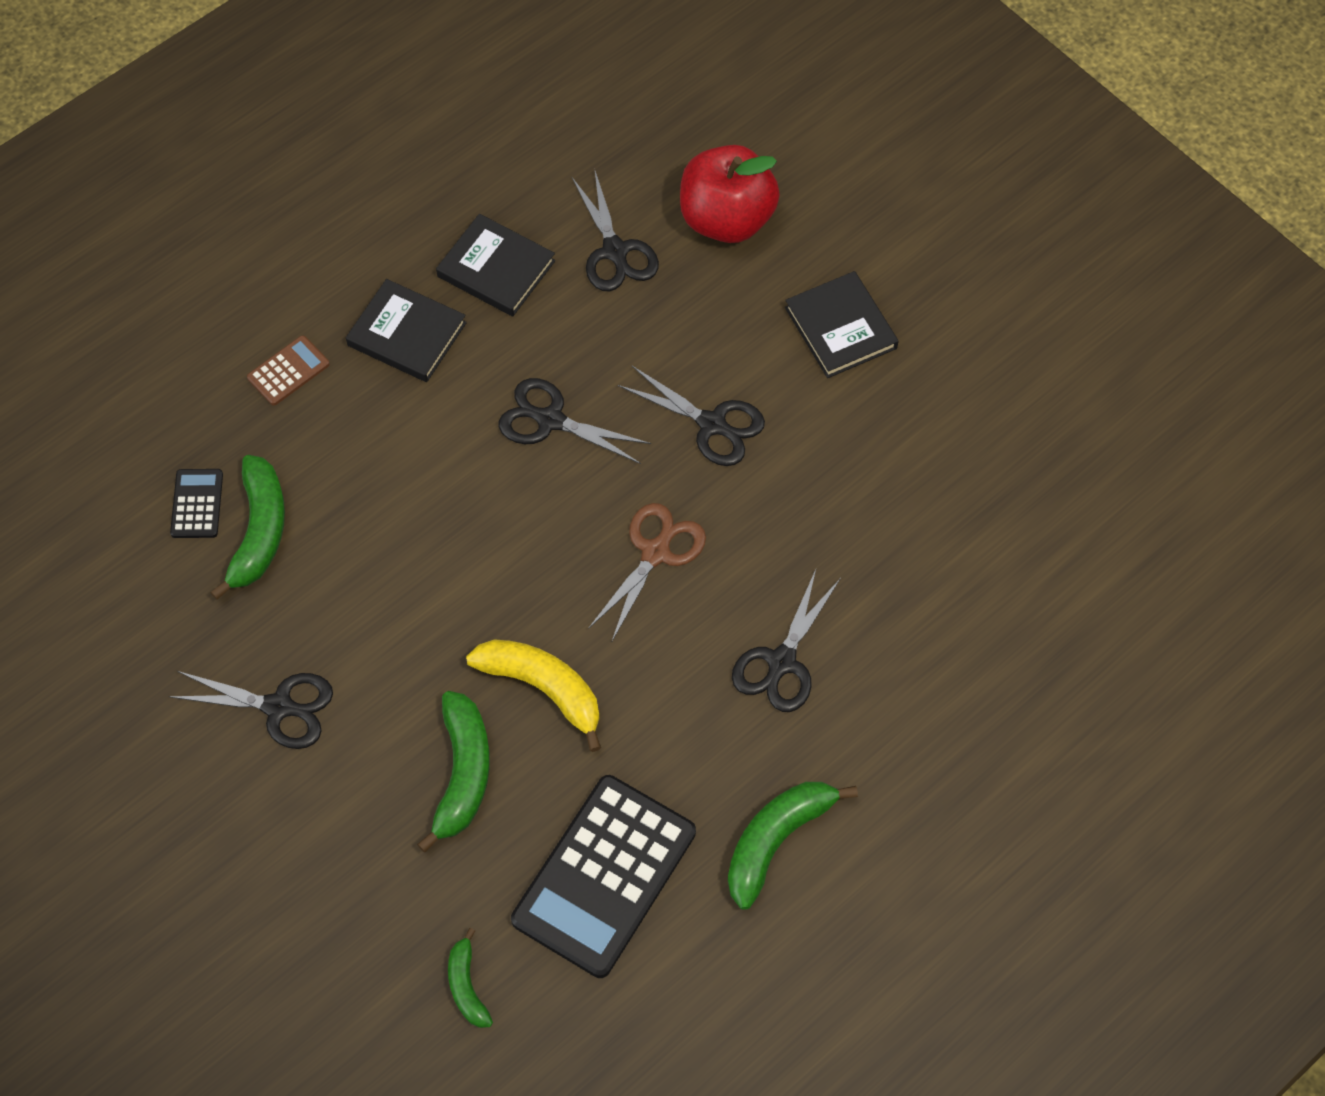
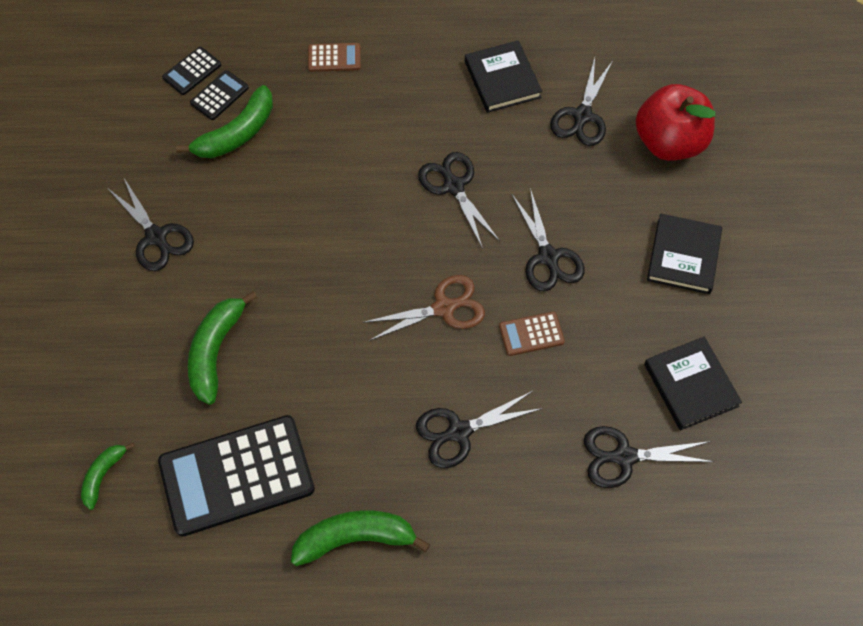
camera: 40 degrees right, 0 degrees up
(137, 499) = (192, 71): none -> black calculator
(407, 334) = (417, 82): black book -> black book (691, 385)
(462, 773) = (216, 351): green banana -> green banana turned 150 degrees clockwise
(543, 688) = (305, 337): yellow banana -> none
(764, 514) = (531, 334): none -> brown calculator
(953, 566) = (624, 457): none -> black scissors

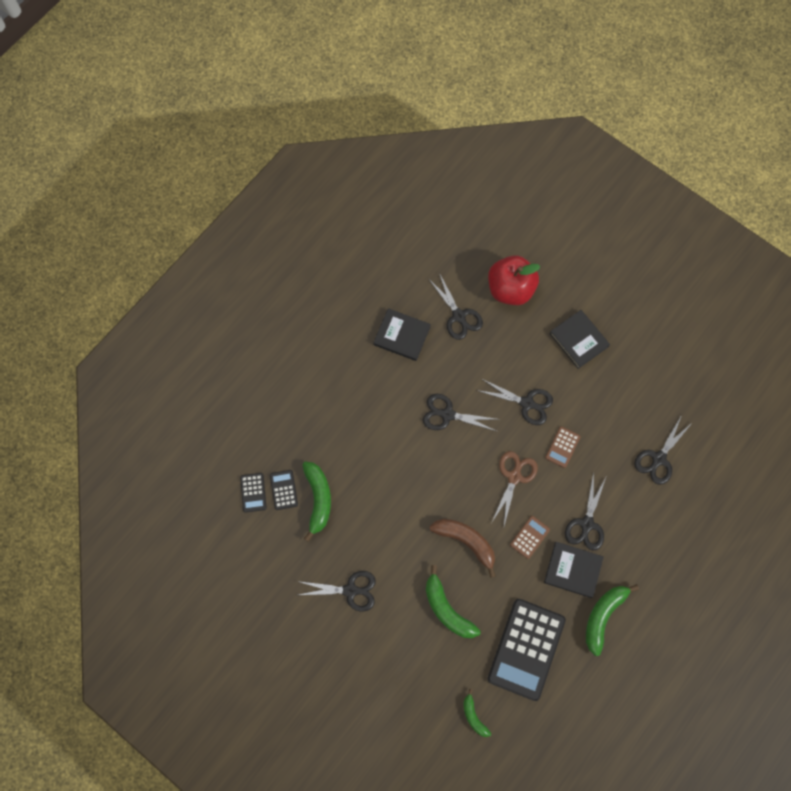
camera: 50 degrees left, 10 degrees up
(316, 313) = (466, 542): none -> brown banana
(334, 58) = (311, 409): brown calculator -> brown calculator (529, 537)
(691, 385) = (647, 397): black book -> black book (573, 570)

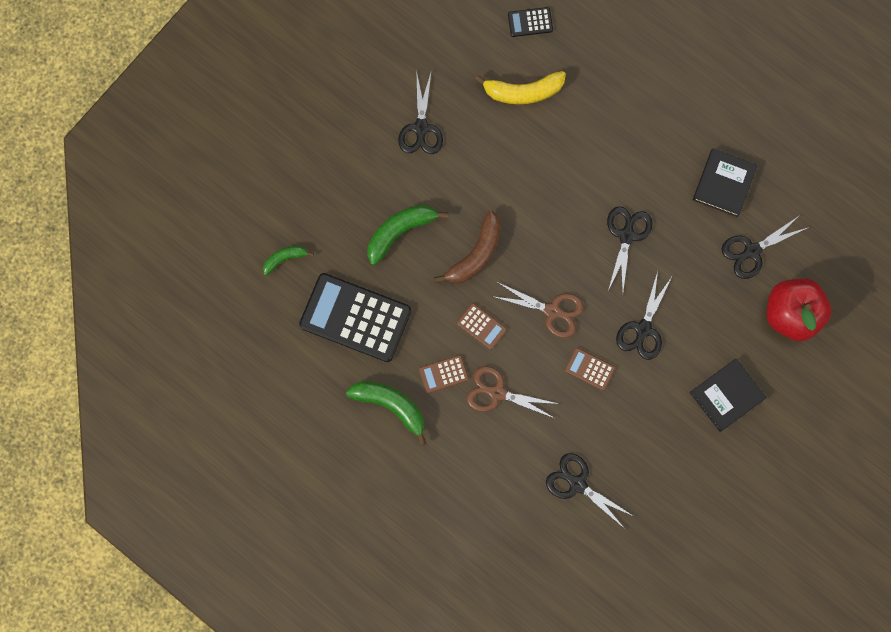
camera: 90 degrees right, 5 degrees up
(283, 490) = (533, 54): black calculator -> none
(318, 499) = (523, 92): green banana -> yellow banana
(573, 570) = (443, 374): black book -> brown calculator
(586, 524) = (496, 393): black scissors -> brown scissors

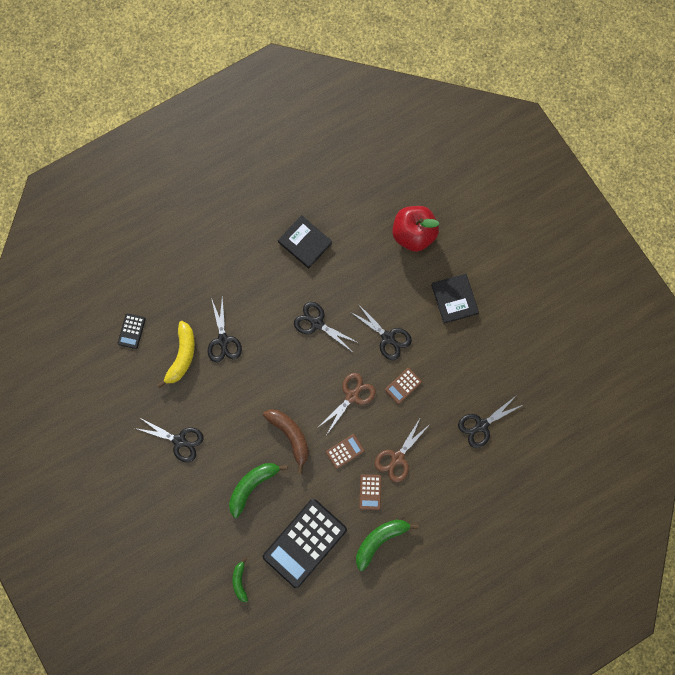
camera: 70 degrees left, 0 degrees up
(400, 232) = (252, 485): green banana -> green banana turned 60 degrees clockwise
(751, 251) = (360, 243): black scissors -> black scissors (223, 340)

